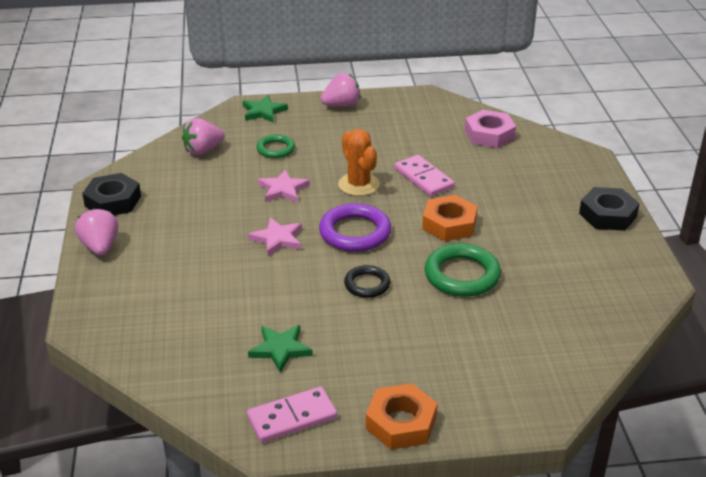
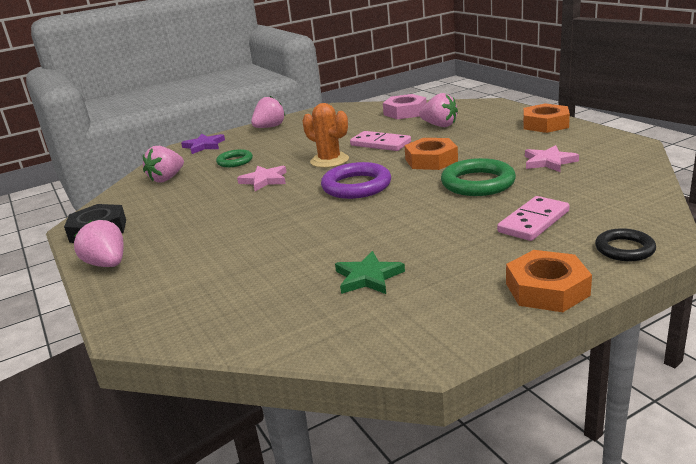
camera: 20 degrees left, 10 degrees down
(263, 111) = (204, 146): green star -> purple star
(277, 239) = (289, 209): pink star -> pink star (548, 162)
(292, 417) = (435, 323): pink domino -> pink domino (533, 221)
(367, 284) = (403, 211): black ring -> black ring (624, 249)
(503, 172) = (440, 125): none -> pink strawberry
(607, 215) = (545, 124): black nut -> orange nut

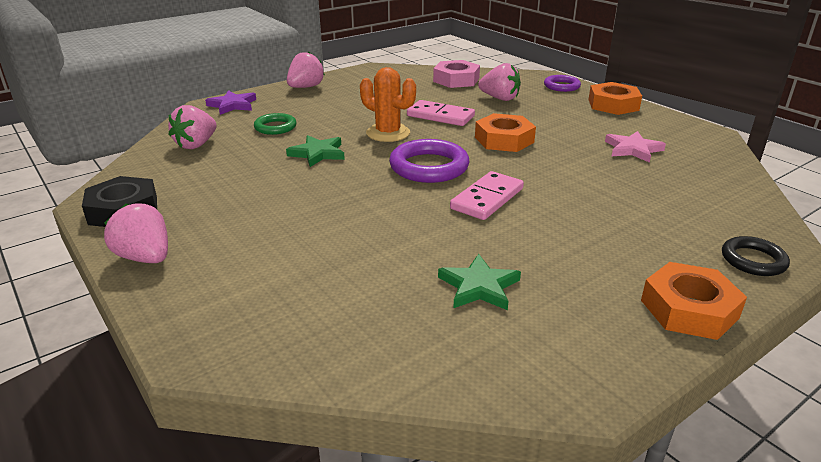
camera: 10 degrees left, 5 degrees up
(264, 180) = (318, 153): pink star -> green star
(478, 183) = (565, 171): green ring -> none
(502, 111) = (561, 86): none -> purple ring
(533, 221) = (643, 222): pink domino -> pink domino (487, 199)

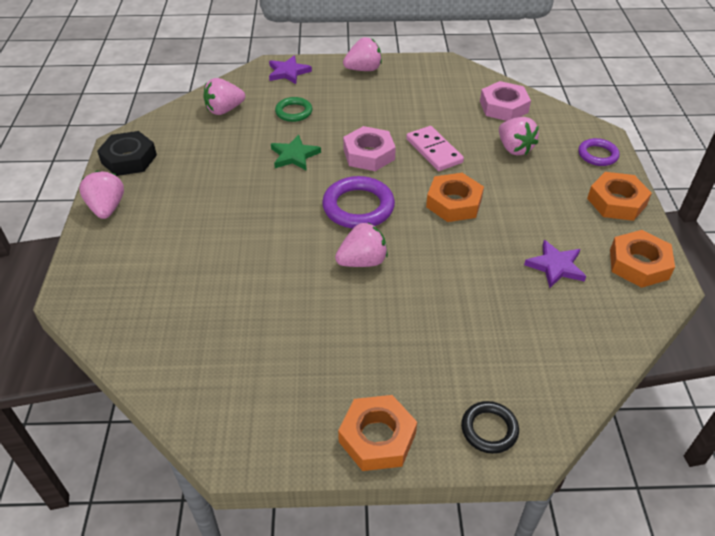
camera: 35 degrees right, 15 degrees up
(388, 133) = (369, 154): orange cactus -> pink nut
(479, 287) = (264, 337): green star -> none
(487, 199) = (362, 261): pink domino -> pink strawberry
(633, 149) = (555, 266): pink star -> purple star
(680, 130) = (638, 264): none -> orange nut

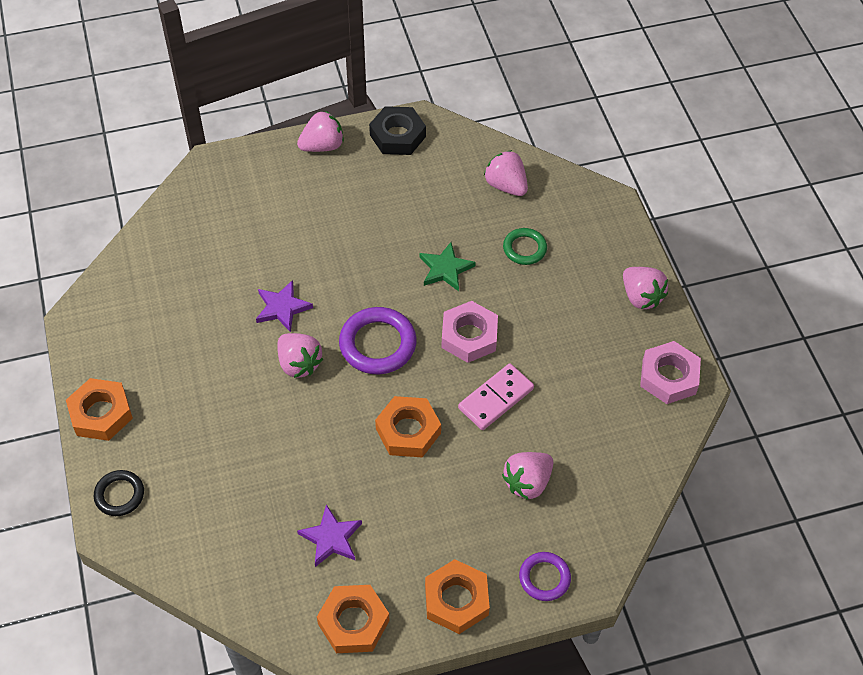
camera: 75 degrees right, 10 degrees up
(288, 72) = (603, 223): purple star -> purple star (282, 308)
(503, 107) = (614, 463): pink nut -> pink nut (668, 377)

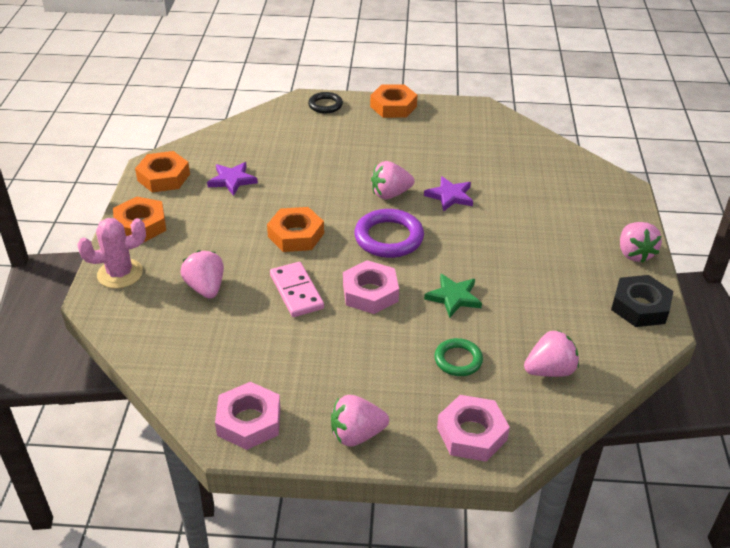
camera: 110 degrees right, 15 degrees down
(544, 578) = (120, 274): purple ring -> pink cactus
(599, 223) = (471, 433): none -> pink nut

